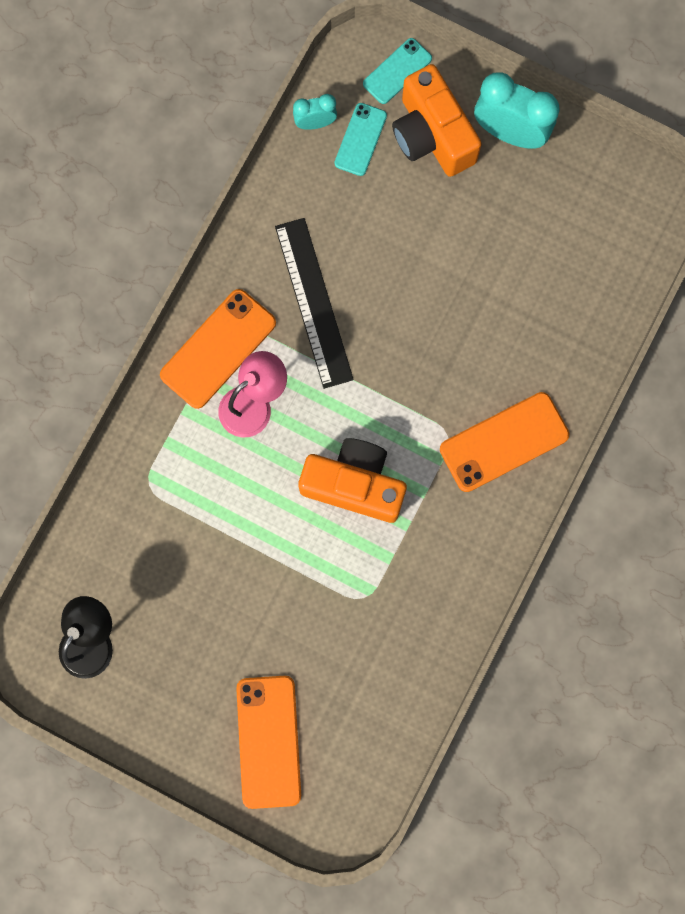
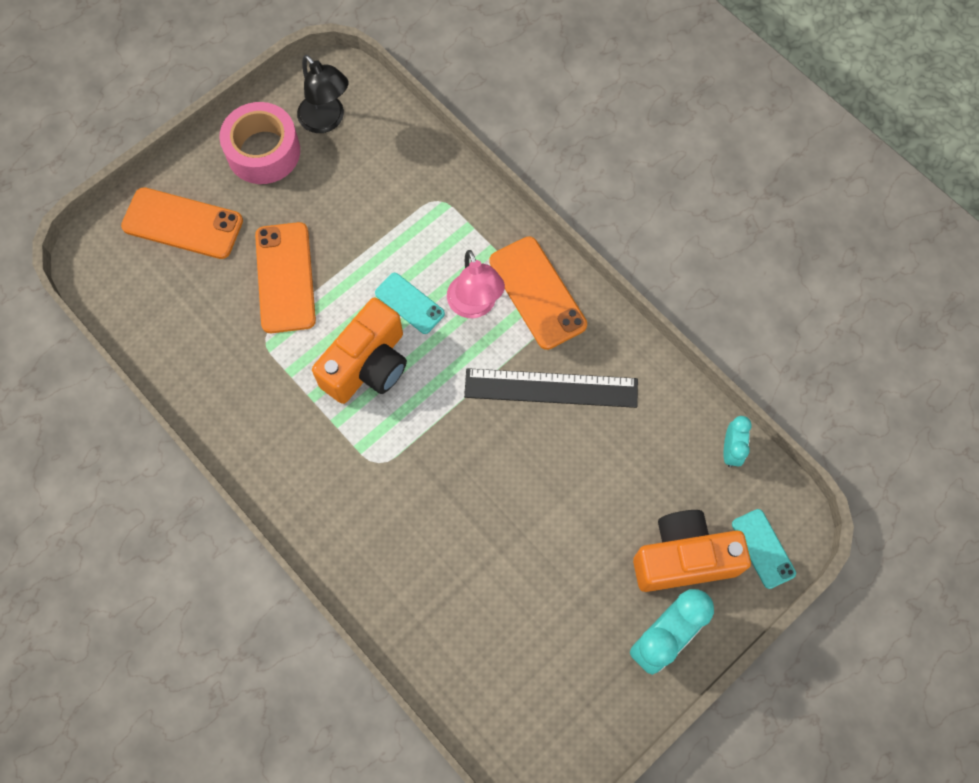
camera: 110 degrees right, 10 degrees down
(153, 693) = (263, 151): none -> pink tape
(360, 139) = (700, 487): turquoise phone -> turquoise phone (409, 303)
(504, 442) = (351, 512): orange phone -> orange phone (285, 277)

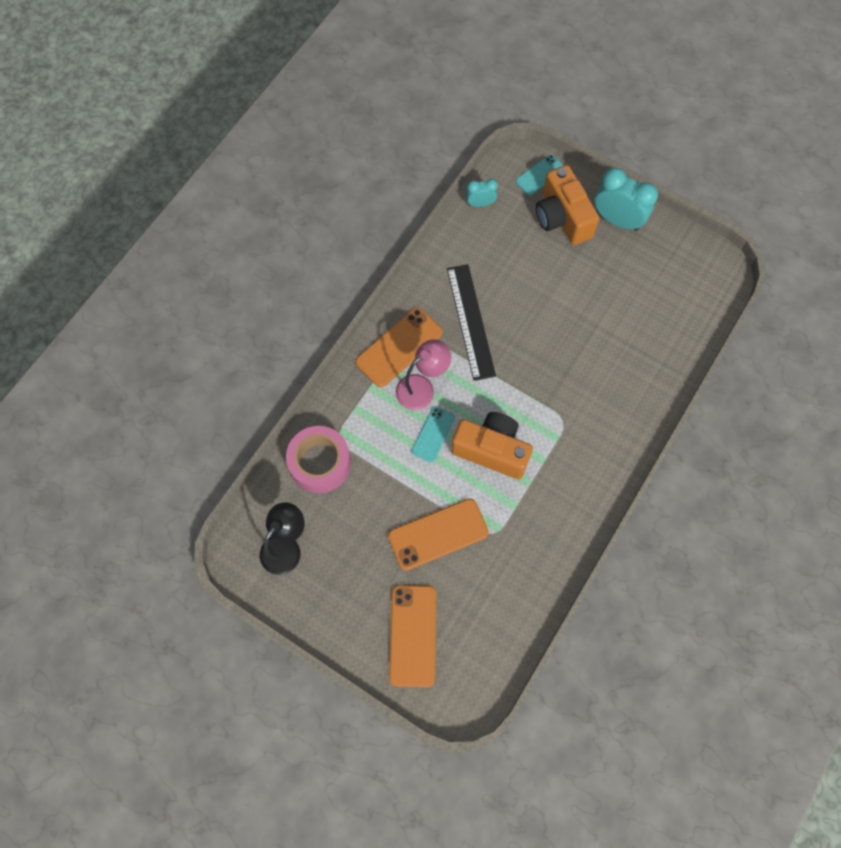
camera: 105 degrees left, 0 degrees up
(263, 151) = (328, 590): pink tape -> pink tape (320, 463)

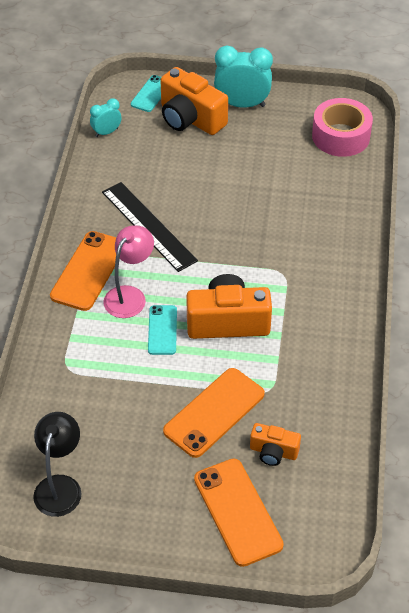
camera: 25 degrees left, 20 degrees down
(320, 463) = (58, 397): pink tape -> pink tape (341, 136)
(468, 594) = (273, 452): none -> orange camera

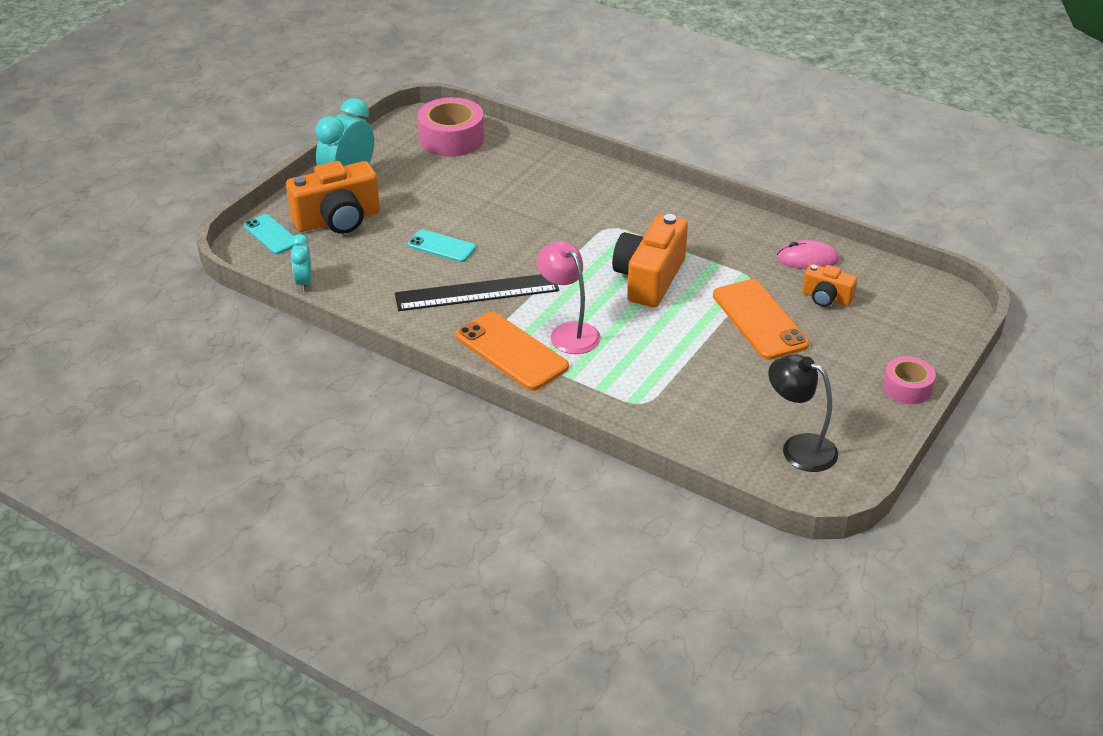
camera: 65 degrees left, 10 degrees down
(162, 330) = (632, 323): turquoise phone -> turquoise phone (441, 246)
(177, 545) = (907, 388): none -> pink tape
(237, 512) = (885, 339): orange phone -> none
(273, 452) = (826, 298): orange camera -> orange camera turned 75 degrees clockwise
(324, 422) = (807, 259): none -> pink mouse

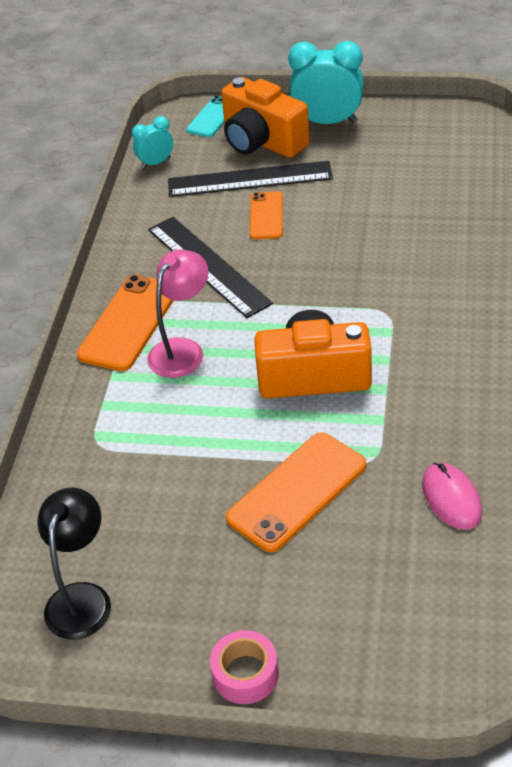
camera: 70 degrees right, 5 degrees up
(384, 241) = (249, 179): none -> black ruler
(441, 246) = (266, 216): turquoise phone -> orange phone
(451, 138) = (456, 149): pink tape -> none
(826, 298) = (381, 540): orange camera -> none

